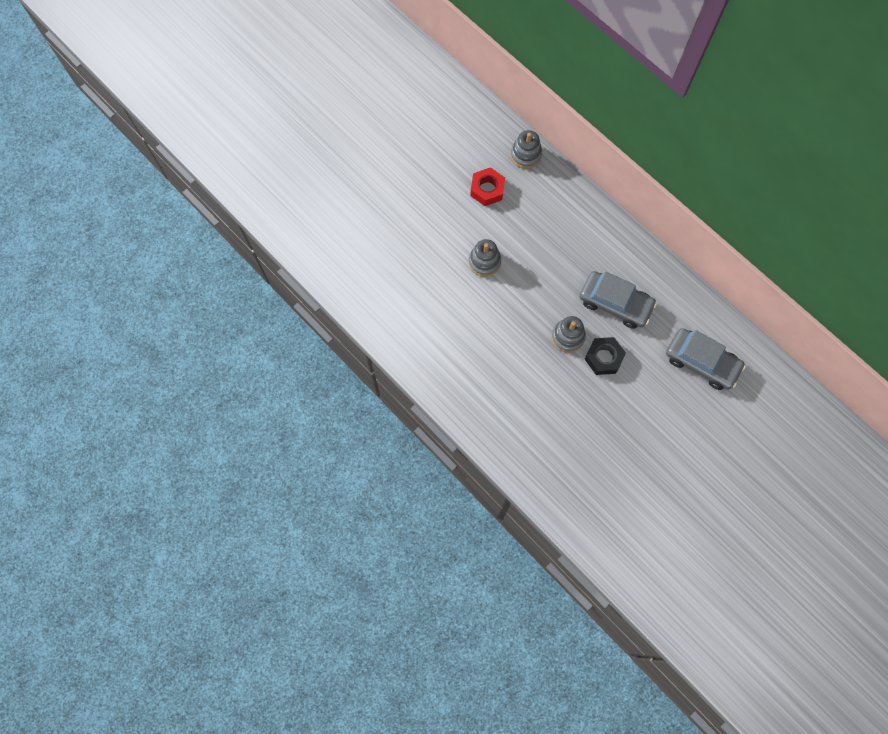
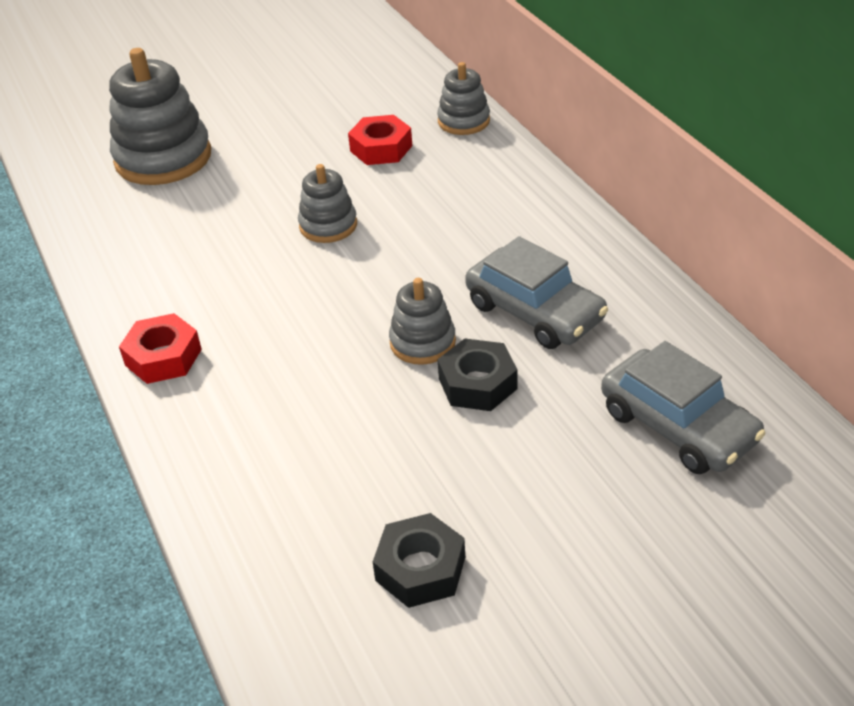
camera: 20 degrees right, 30 degrees down
(362, 224) = (163, 158): none -> grey stacking toy
(442, 377) = (163, 357): none -> red nut
(615, 469) = (420, 568): none -> black nut

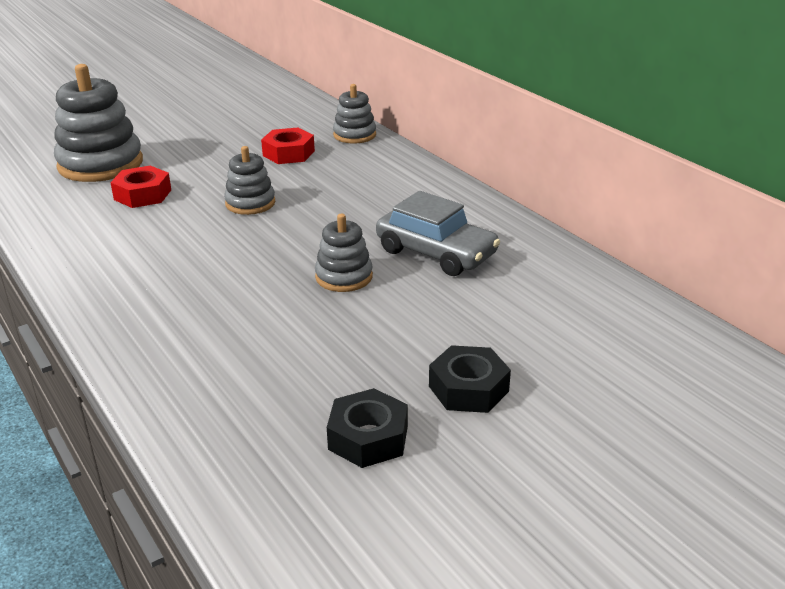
camera: 10 degrees left, 10 degrees down
(163, 357) = (111, 297): red nut -> red nut (142, 195)
(477, 384) = (396, 302): black nut -> black nut (468, 388)
(678, 426) = (572, 323): grey car -> none

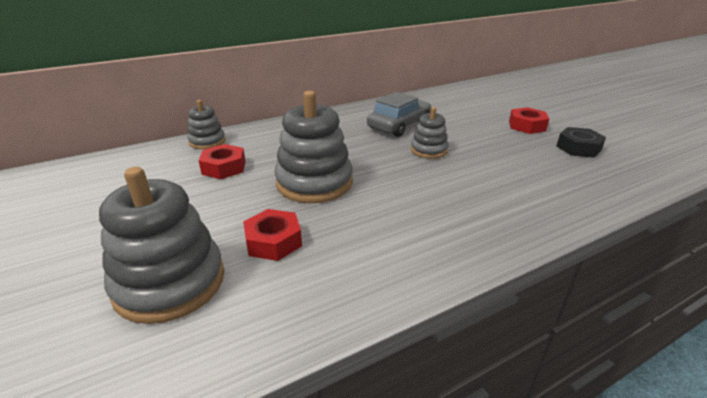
camera: 85 degrees left, 0 degrees up
(250, 203) = (314, 183): grey stacking toy -> grey stacking toy, size x1.82
(468, 388) = (527, 126): black nut -> red nut

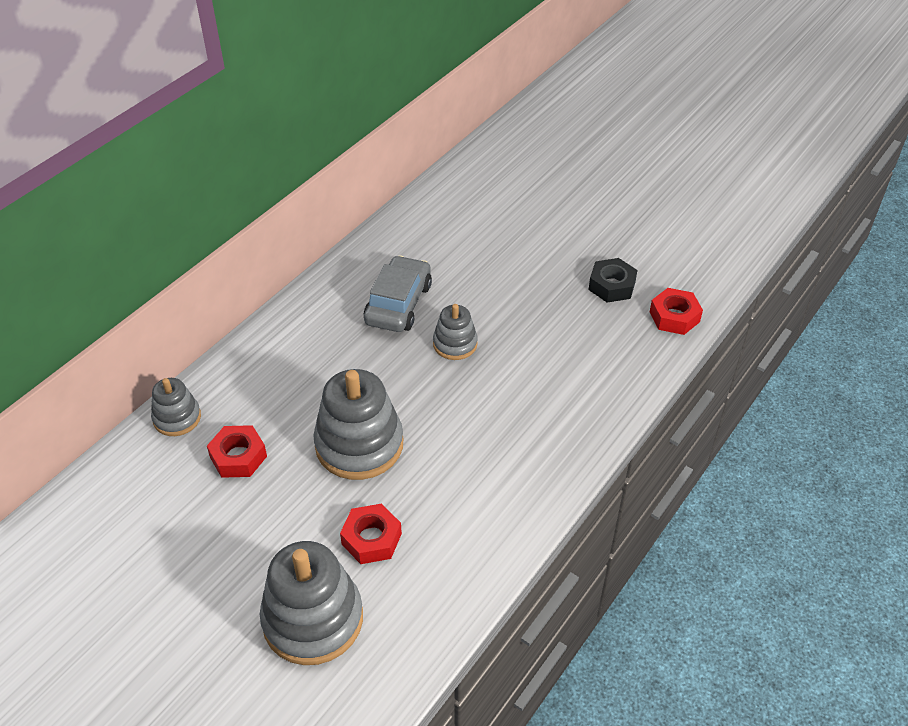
camera: 25 degrees left, 15 degrees up
(527, 126) = (547, 257): red nut -> red nut (674, 317)

